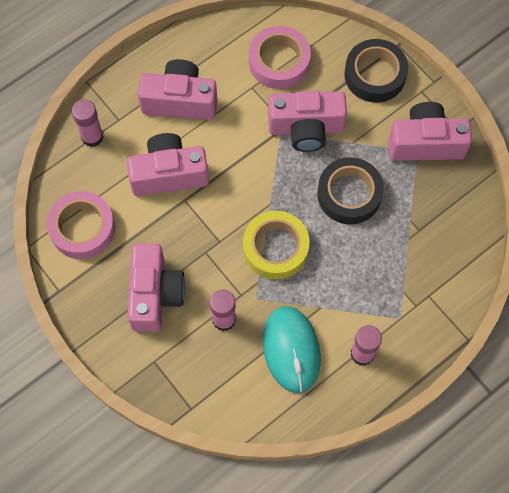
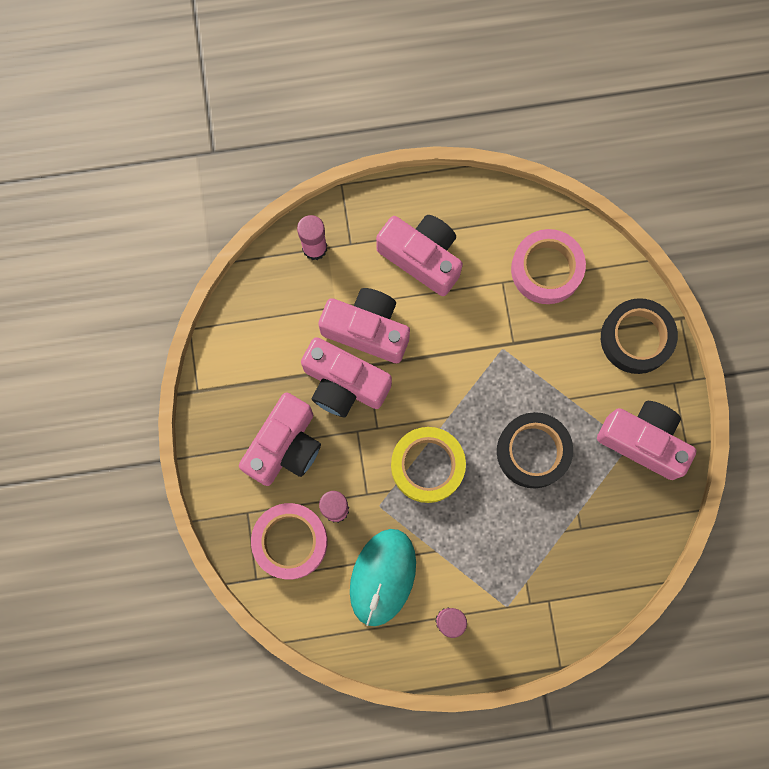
camera: 30 degrees right, 10 degrees up
(82, 228) = (253, 339): pink tape -> pink tape (290, 541)
(306, 128) = (531, 357): pink camera -> pink camera (344, 384)

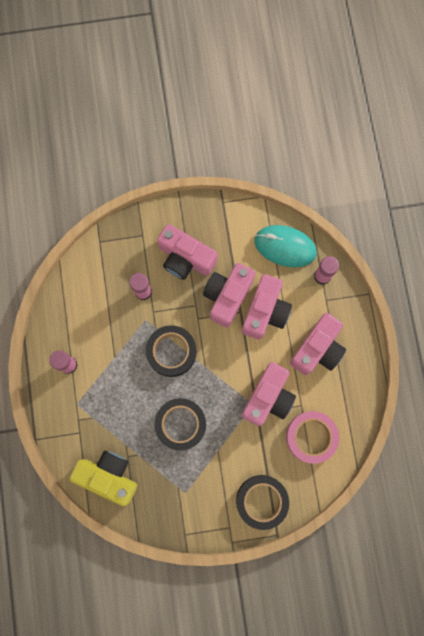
camera: 90 degrees right, 0 degrees up
(290, 541) = (123, 263): pink tape -> none
(382, 577) = (98, 322): turquoise mouse -> turquoise mouse (285, 247)
(427, 466) = (171, 352): yellow tape -> black tape
(610, 555) = (108, 476): none -> yellow camera
(643, 441) = (187, 503): pink camera -> pink camera (268, 397)

